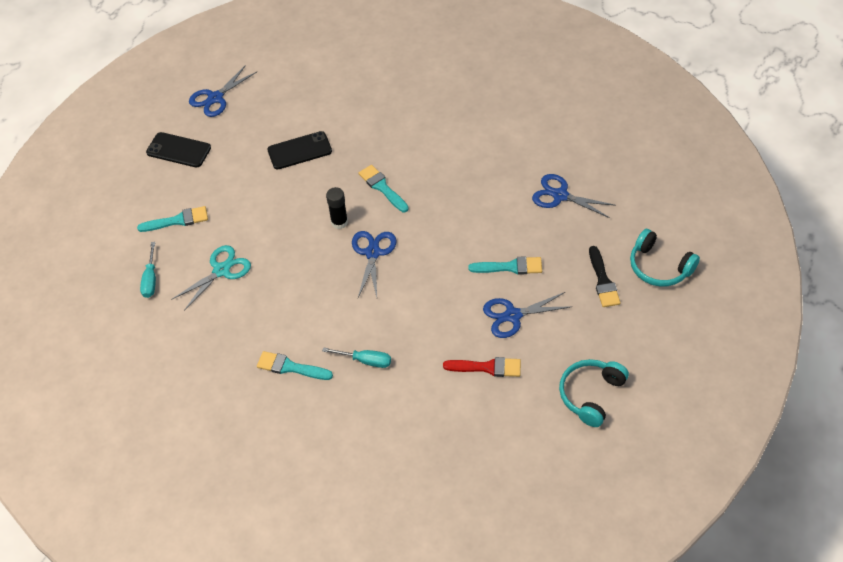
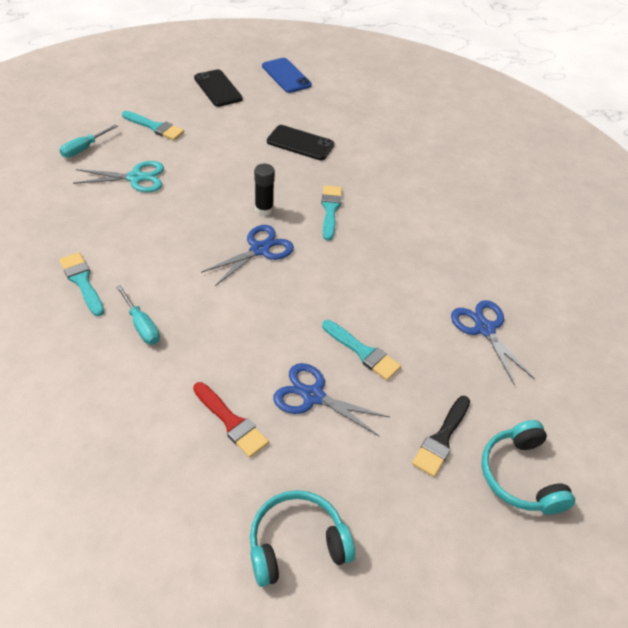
camera: 35 degrees right, 5 degrees down
(215, 98) = (286, 76): blue scissors -> blue phone

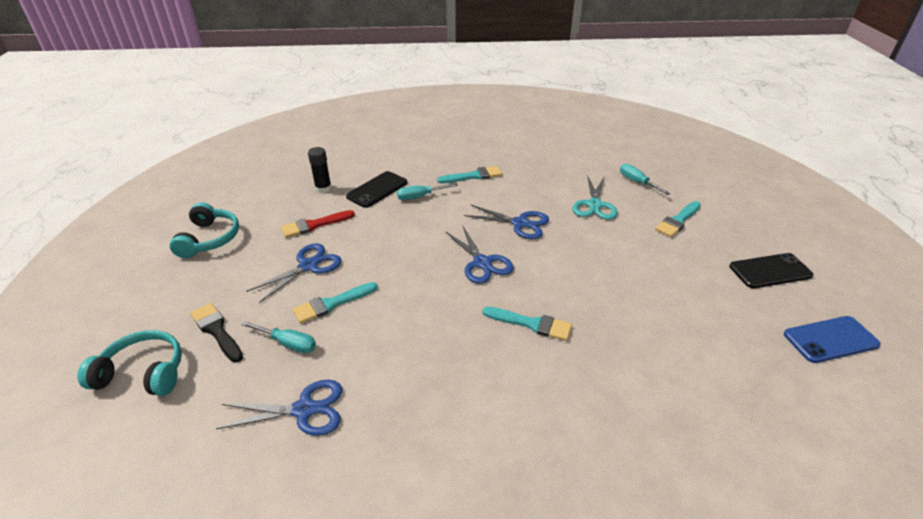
camera: 110 degrees right, 10 degrees down
(183, 229) = (520, 223): none -> blue scissors
(264, 209) = (540, 274): black glue stick -> black glue stick (323, 188)
(300, 143) = (661, 323): black phone -> black phone (377, 189)
(427, 368) = (287, 343): none -> turquoise screwdriver

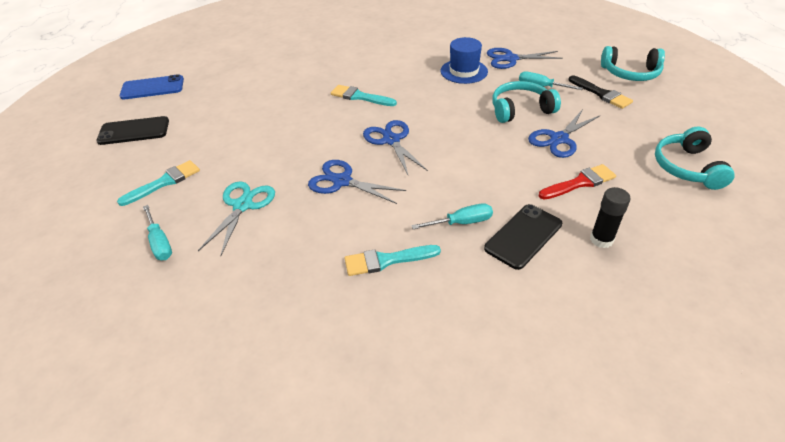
camera: 175 degrees left, 5 degrees up
(332, 304) = (520, 110): turquoise brush -> turquoise headphones
(387, 377) = (464, 71): none -> blue hat

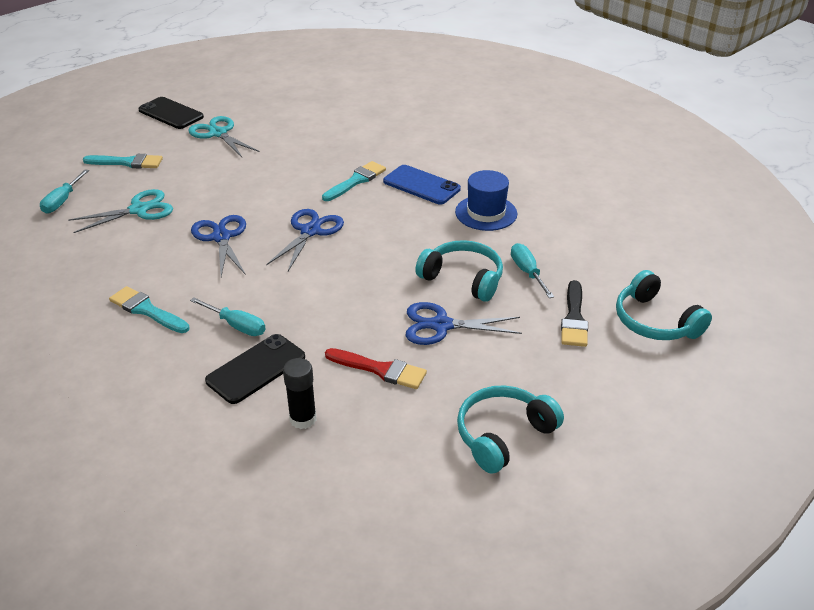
camera: 45 degrees right, 5 degrees down
(152, 88) = (234, 86): blue phone -> blue phone (421, 185)
(203, 123) = (218, 133): none -> turquoise scissors
(360, 97) = (356, 181): turquoise brush -> turquoise brush turned 60 degrees clockwise
(510, 59) = (556, 229): blue scissors -> none
(523, 236) = (256, 369): black phone -> black phone turned 45 degrees counterclockwise

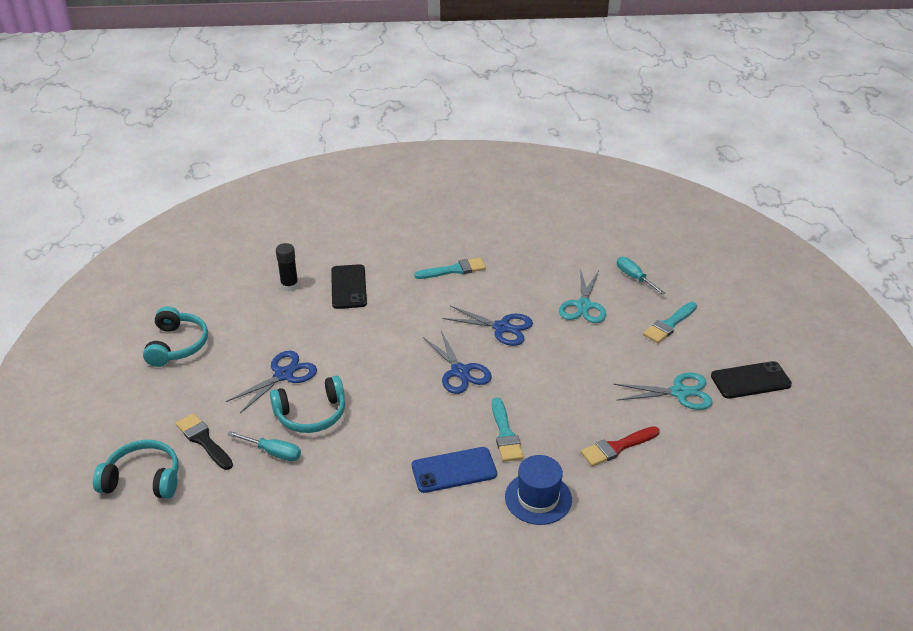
camera: 130 degrees right, 0 degrees up
(236, 325) = (396, 295): turquoise screwdriver -> none
(380, 369) = (284, 329): red brush -> red brush (617, 447)
(486, 213) = (368, 483): blue hat -> blue hat (538, 498)

